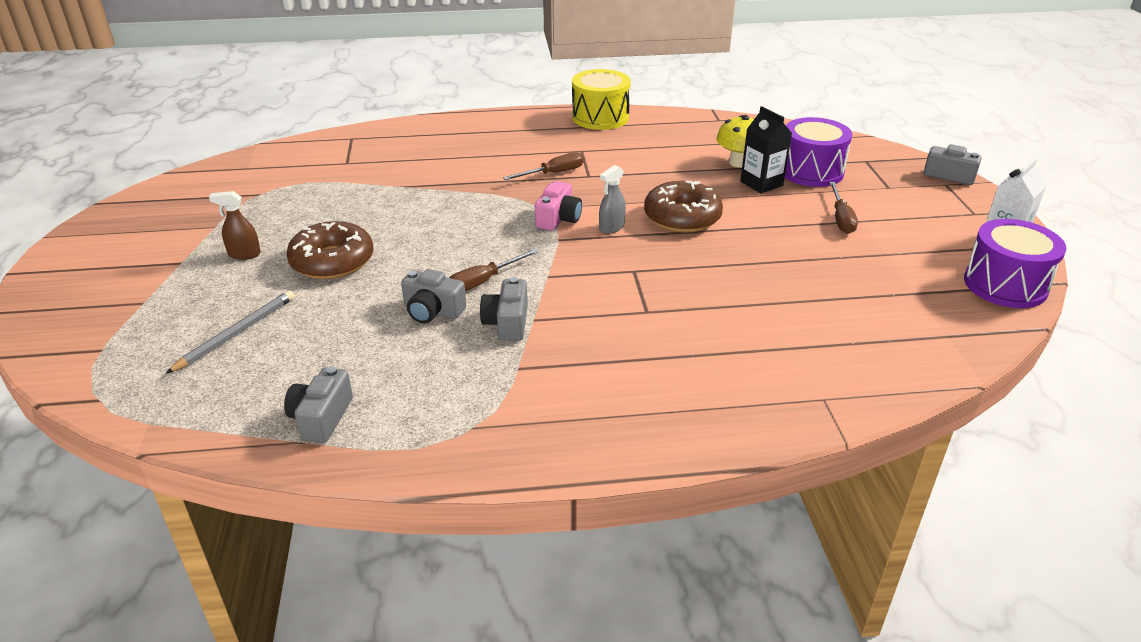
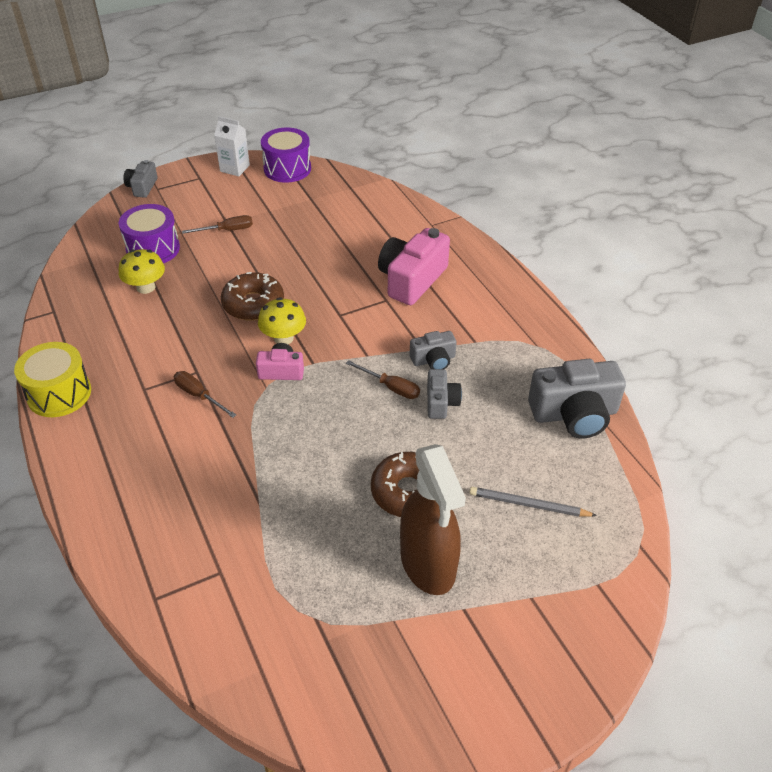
camera: 110 degrees left, 10 degrees up
(244, 254) = (428, 564): brown spray bottle -> brown spray bottle, size x2.47
(321, 418) = (574, 414): grey camera -> grey camera, size x1.84
(611, 227) = (283, 338): grey spray bottle -> yellow mushroom
(681, 343) = (411, 280): none -> pink camera
(761, 183) = (182, 271): black carton -> none

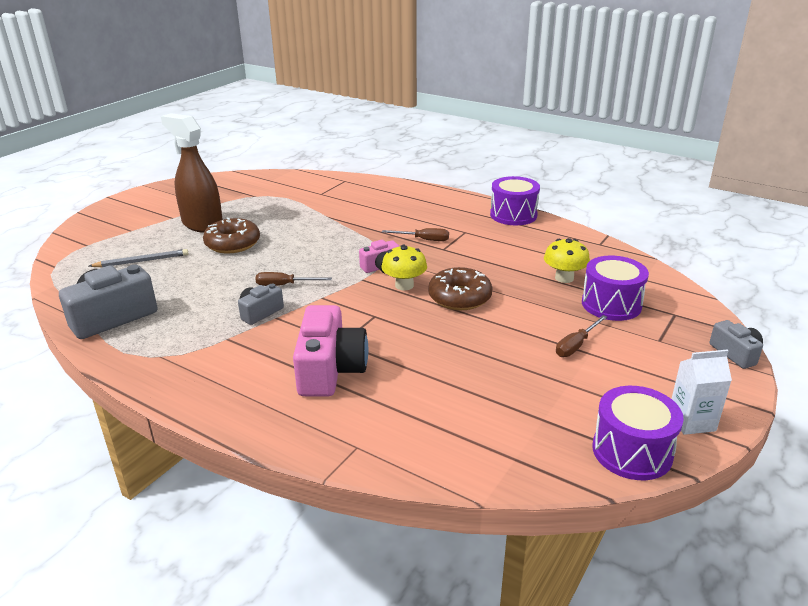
camera: 150 degrees right, 15 degrees down
(59, 393) = (513, 215): yellow drum -> purple drum
(441, 402) = (236, 289): grey camera -> none

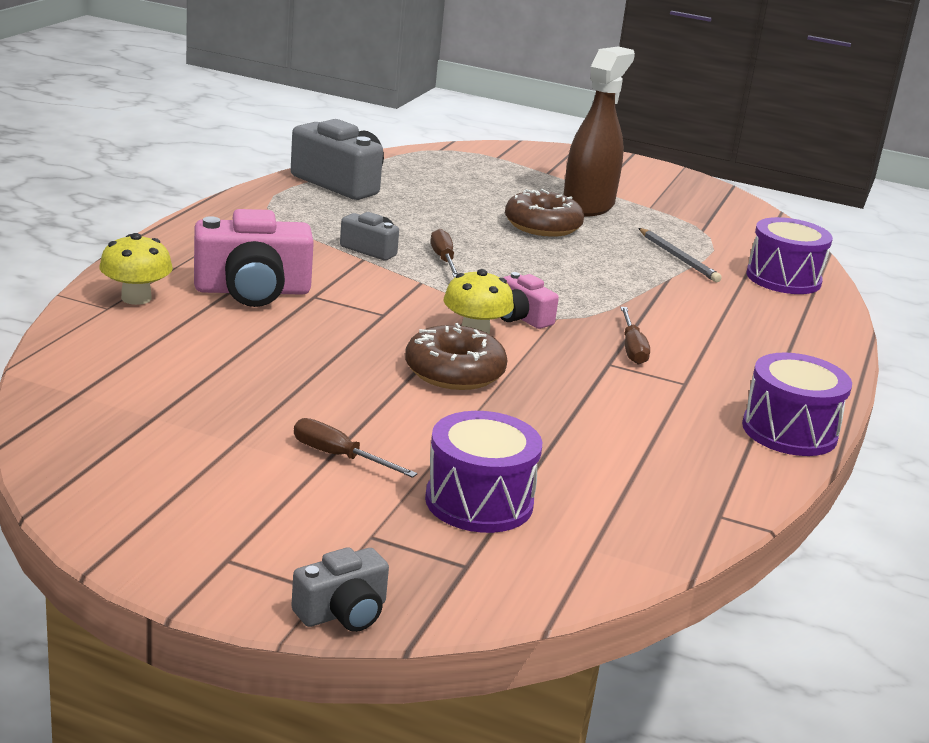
camera: 75 degrees right, 5 degrees down
(142, 261) = (471, 185): grey pencil -> grey pencil (678, 258)
(564, 278) = (557, 464): yellow mushroom -> yellow mushroom (136, 298)
(632, 451) = (81, 474): purple drum -> purple drum (783, 278)
(691, 421) = (145, 533): white carton -> none

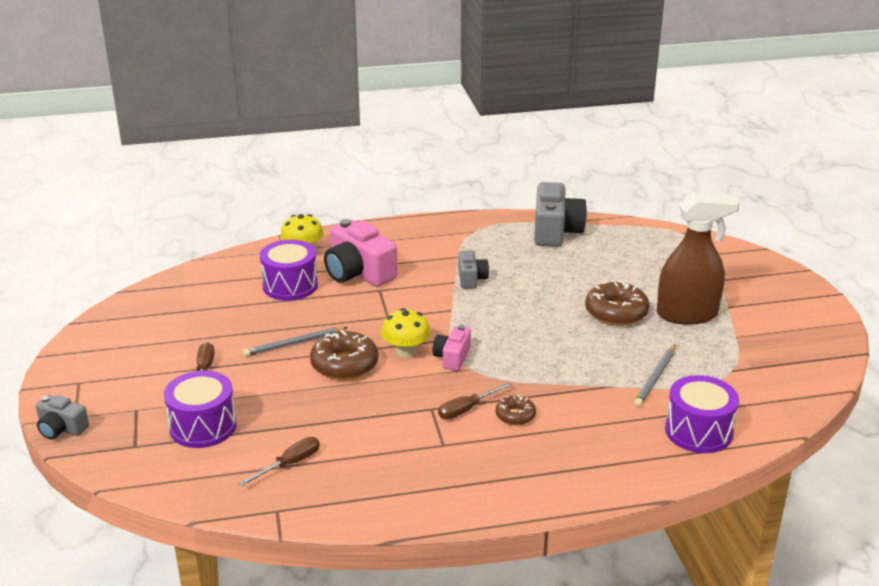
camera: 60 degrees right, 5 degrees up
(362, 382) = (294, 344): none -> grey pencil
(444, 260) = (496, 303): brown screwdriver -> brown screwdriver (289, 464)
(671, 333) = (515, 415): none -> brown donut
(789, 431) = (427, 506): purple drum -> purple drum (290, 285)

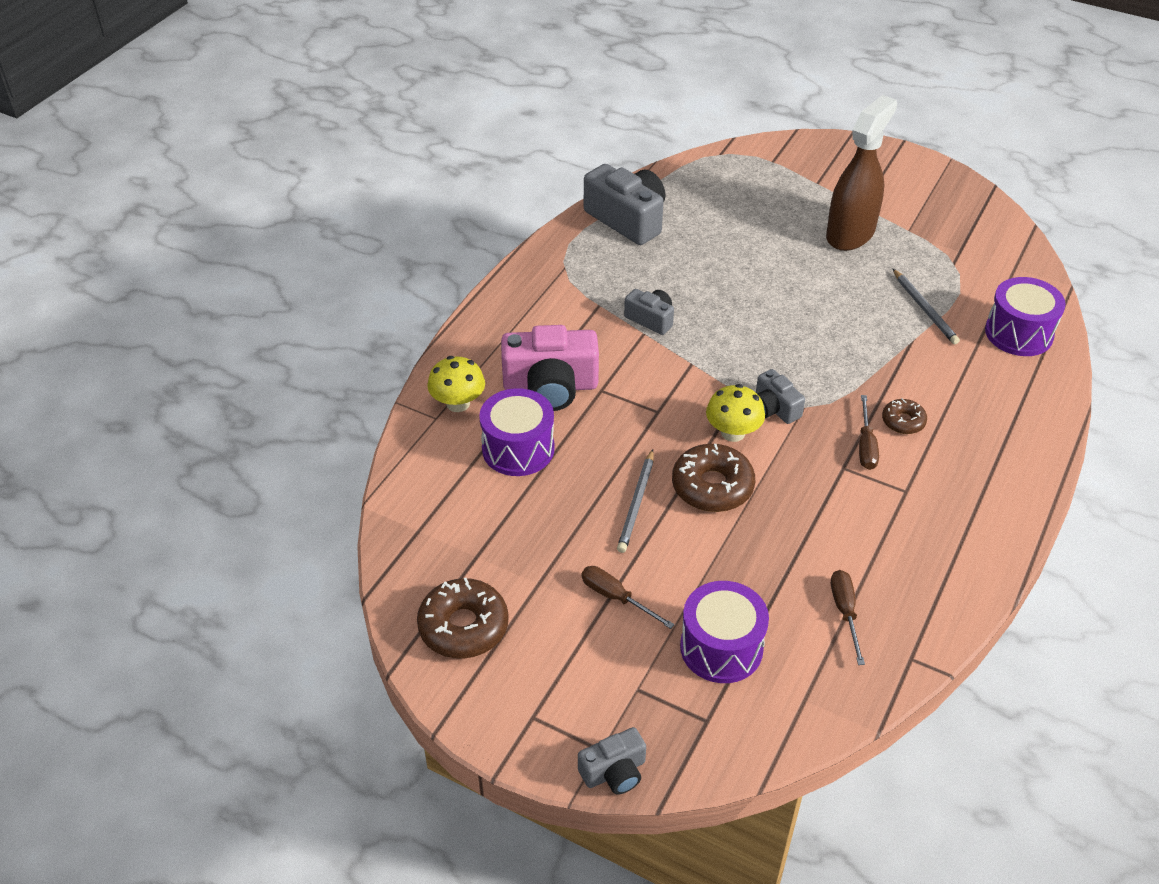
camera: 50 degrees left, 15 degrees up
(452, 357) = (774, 408): pink camera -> grey camera
(616, 312) = (805, 269): brown donut -> brown donut (463, 626)

